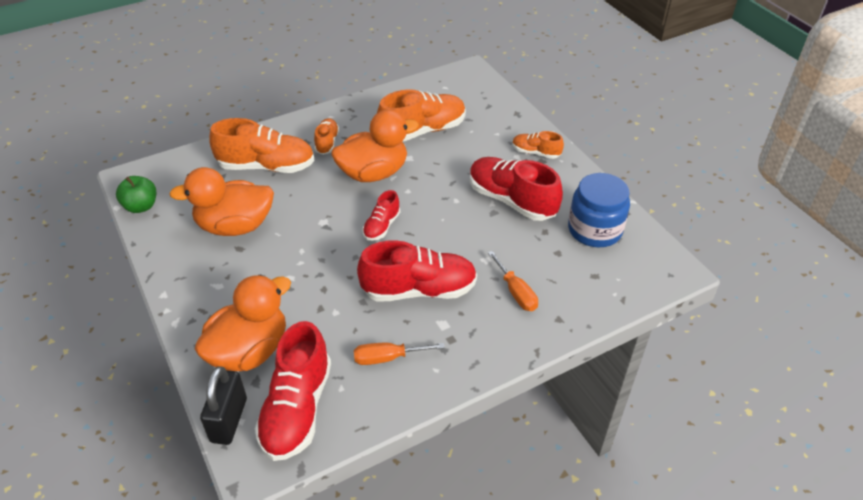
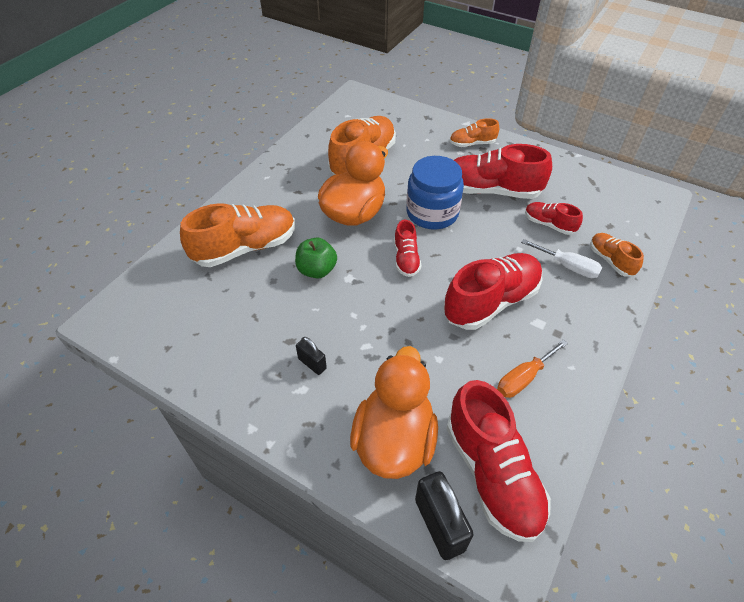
camera: 30 degrees left, 5 degrees up
(141, 206) = (142, 345): green apple -> green apple (317, 270)
(235, 226) = (265, 320): orange duck -> none
(240, 271) = (312, 363): none -> black padlock
(327, 142) = (285, 202): orange shoe -> orange shoe (610, 260)
(516, 292) = (568, 266): orange screwdriver -> white screwdriver
(536, 250) = (549, 224): none -> red shoe
(594, 230) = (574, 188): blue jar -> blue jar (432, 213)

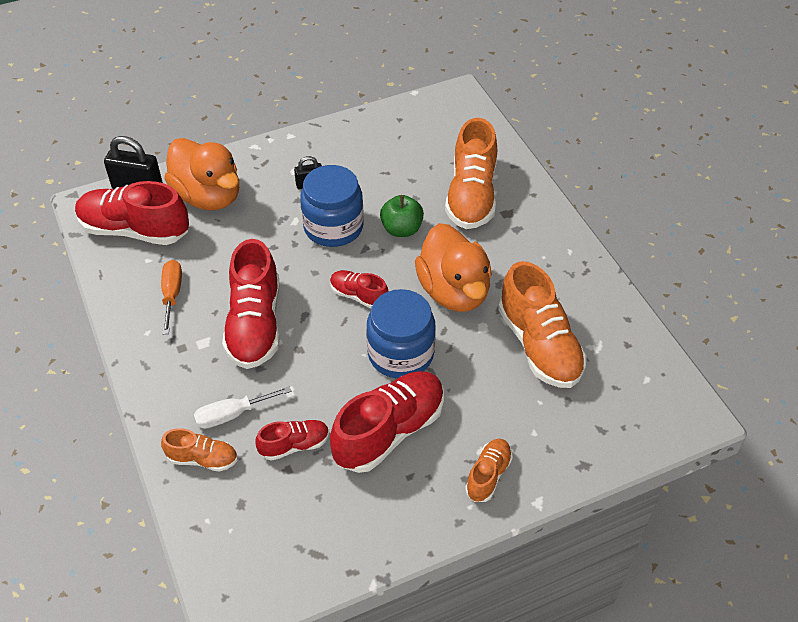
camera: 125 degrees right, 0 degrees up
(350, 314) = (333, 227): none -> blue jar

